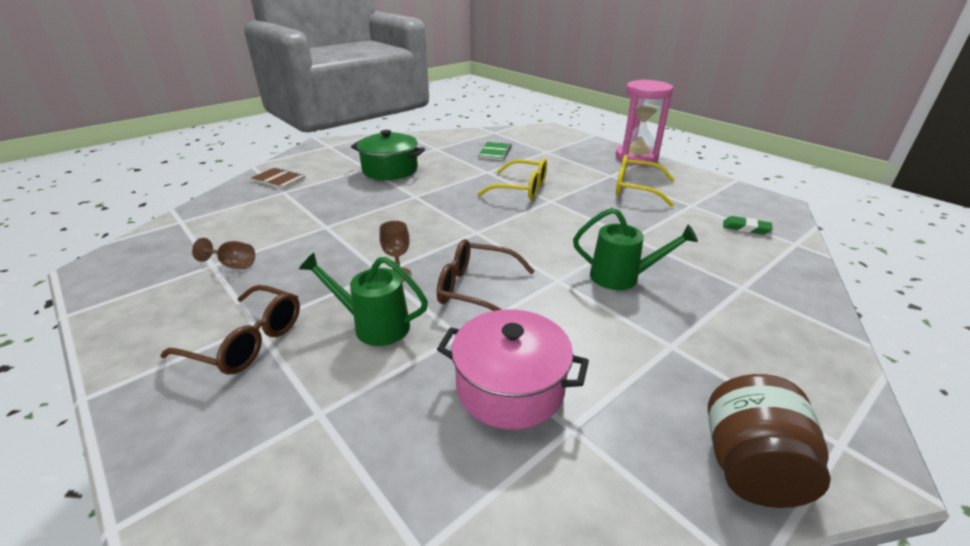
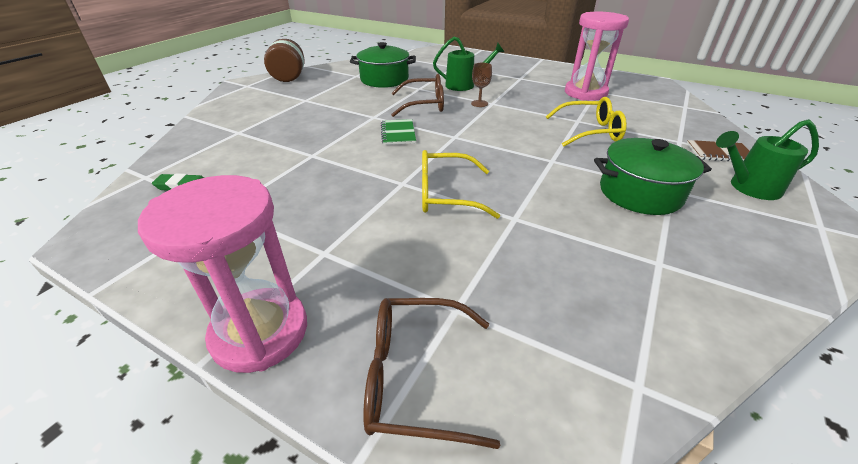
camera: 160 degrees right, 5 degrees up
(233, 265) = (585, 93): brown goblet -> pink hourglass
(246, 341) = (514, 74): brown glasses -> brown glasses (416, 377)
(495, 152) = (549, 278): green notebook -> green notebook (398, 133)
(510, 387) = (384, 79): pink pot -> green pot
(622, 277) = (327, 124): green watering can -> green watering can (748, 187)
(636, 189) = (289, 226): yellow glasses -> yellow glasses (589, 131)

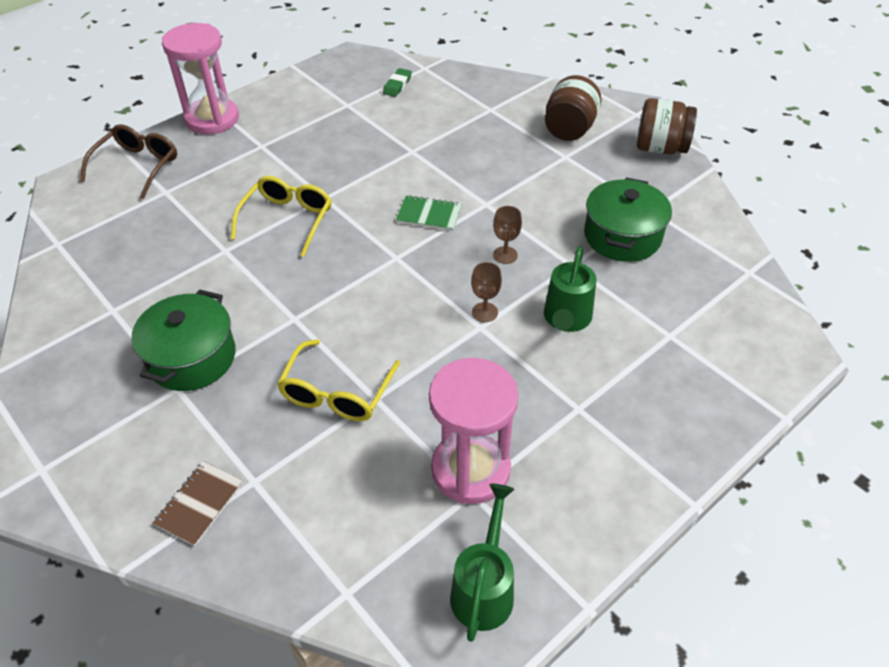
camera: 110 degrees right, 10 degrees up
(268, 102) = (569, 129): none -> brown jar
(424, 104) = (505, 255): brown glasses -> brown goblet
(748, 187) = (128, 465): green watering can -> green watering can (484, 588)

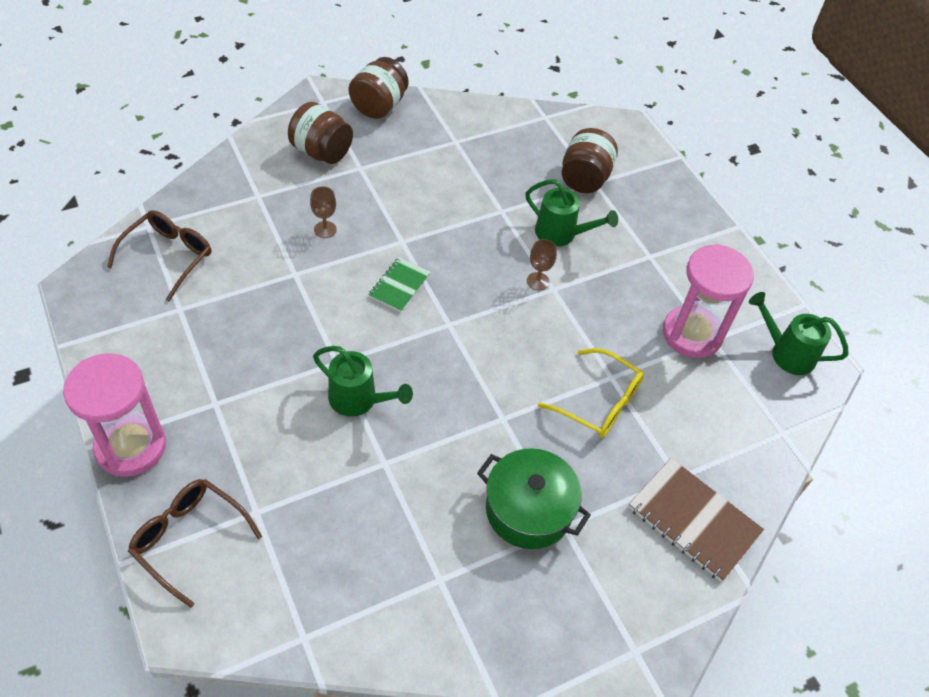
camera: 80 degrees left, 5 degrees up
(199, 504) = (693, 520): brown notebook -> brown notebook, size x1.69
(287, 220) = (359, 400): yellow glasses -> green watering can
(397, 85) = (168, 257): green eraser -> brown glasses
(505, 255) = (474, 248): brown goblet -> brown goblet (325, 229)
(622, 236) = (480, 169): green pot -> none
(670, 325) = (584, 178): none -> brown jar

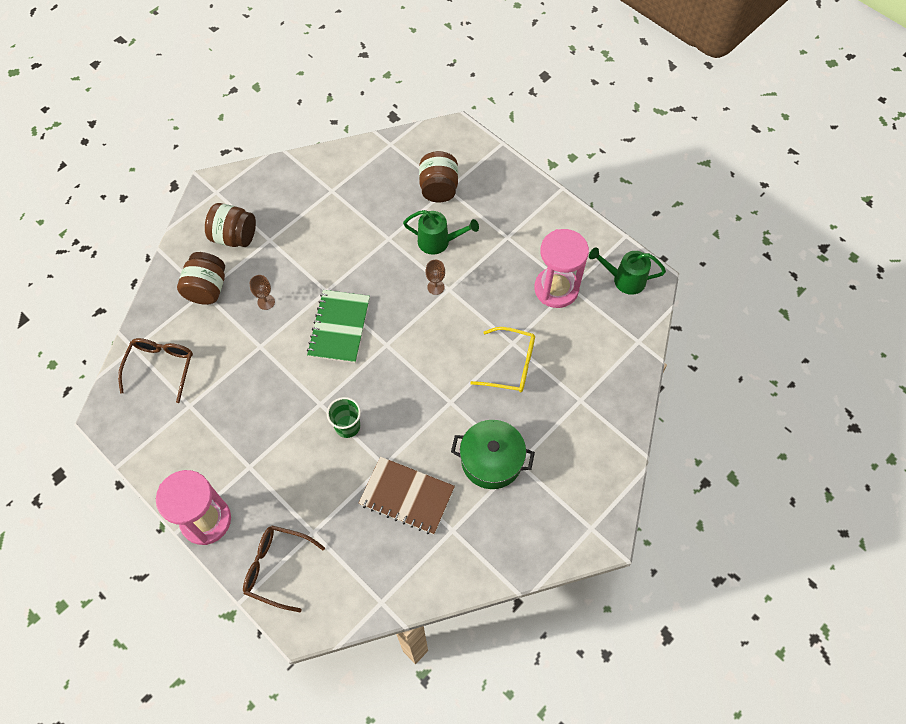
camera: 15 degrees left, 10 degrees up
(359, 400) = (347, 426): green watering can -> green cup
(379, 106) = (260, 180): brown jar -> brown jar (207, 289)
(399, 285) = (339, 327): green notebook -> green notebook, size x1.69
(693, 520) = (600, 426): brown notebook -> brown notebook (407, 496)

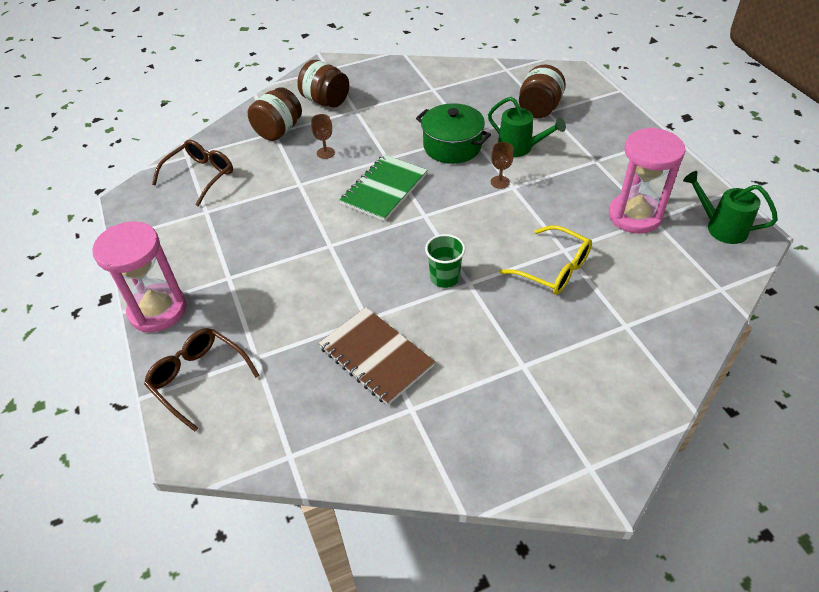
camera: 25 degrees right, 15 degrees down
(347, 426) = (347, 272): green cup -> green cup (445, 277)
(491, 460) = (491, 353): green pot -> green pot (452, 146)

